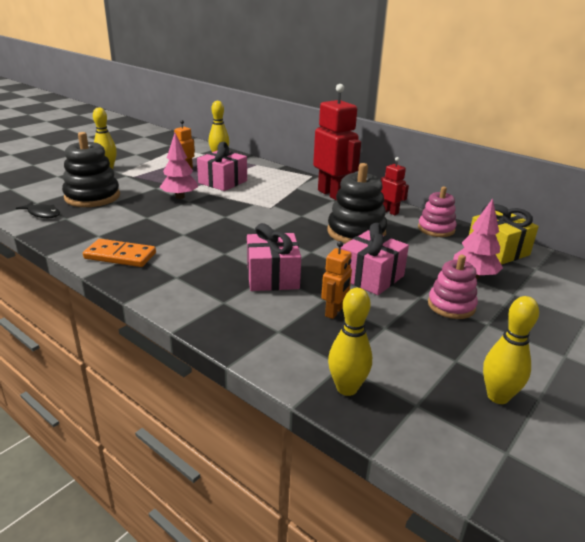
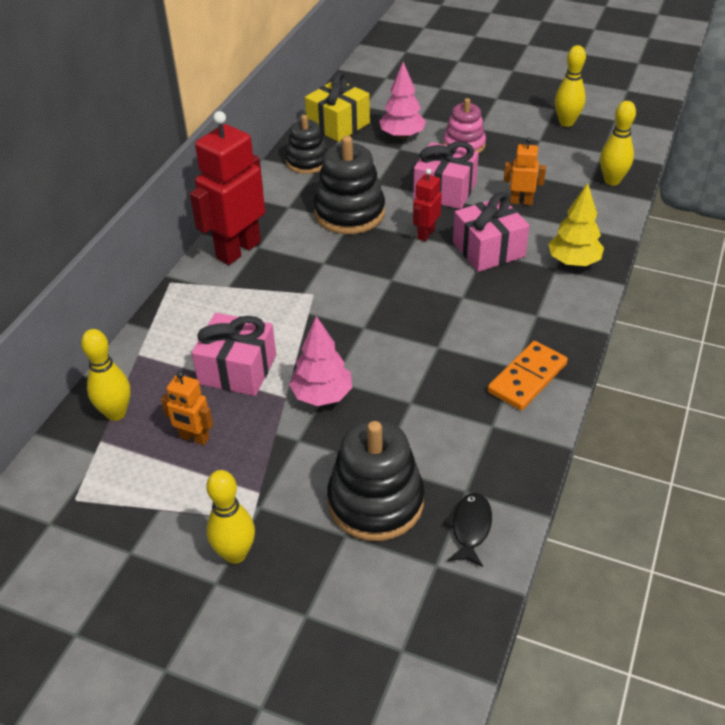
camera: 105 degrees left, 15 degrees up
(120, 256) = (527, 378): orange domino -> orange domino turned 45 degrees clockwise
(224, 313) = (573, 262): none -> yellow tree
(390, 212) = (275, 197): red robot -> red robot (425, 234)
(436, 229) = (307, 162): pink stacking toy -> black stacking toy

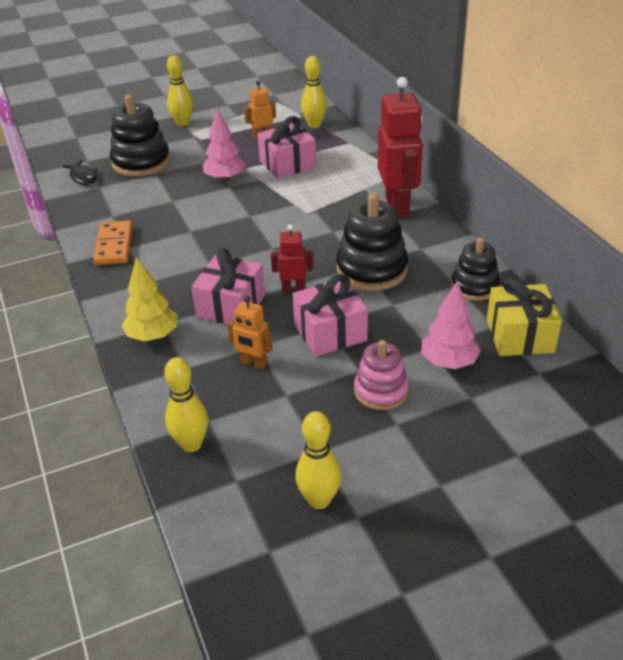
camera: 135 degrees right, 5 degrees down
(425, 234) = (293, 289): red robot -> red robot turned 75 degrees counterclockwise
(521, 201) = (253, 363): orange robot -> orange robot turned 60 degrees clockwise

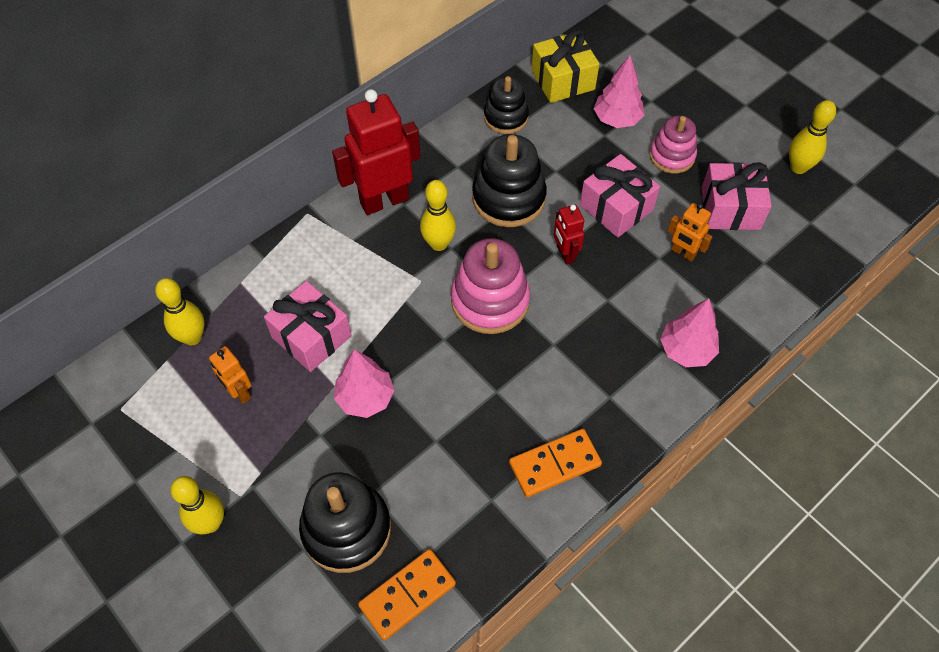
camera: 110 degrees left, 20 degrees up
(83, 177) = (407, 595): black fish -> orange domino
(153, 336) = (686, 350): yellow tree -> pink tree
(191, 444) = (795, 264): yellow bowling pin -> yellow bowling pin (438, 244)
(231, 306) = (613, 299): pink gift -> pink gift (730, 208)
(253, 363) = (683, 253): orange robot -> orange robot turned 120 degrees clockwise
(270, 241) = (490, 300): none -> pink stacking toy

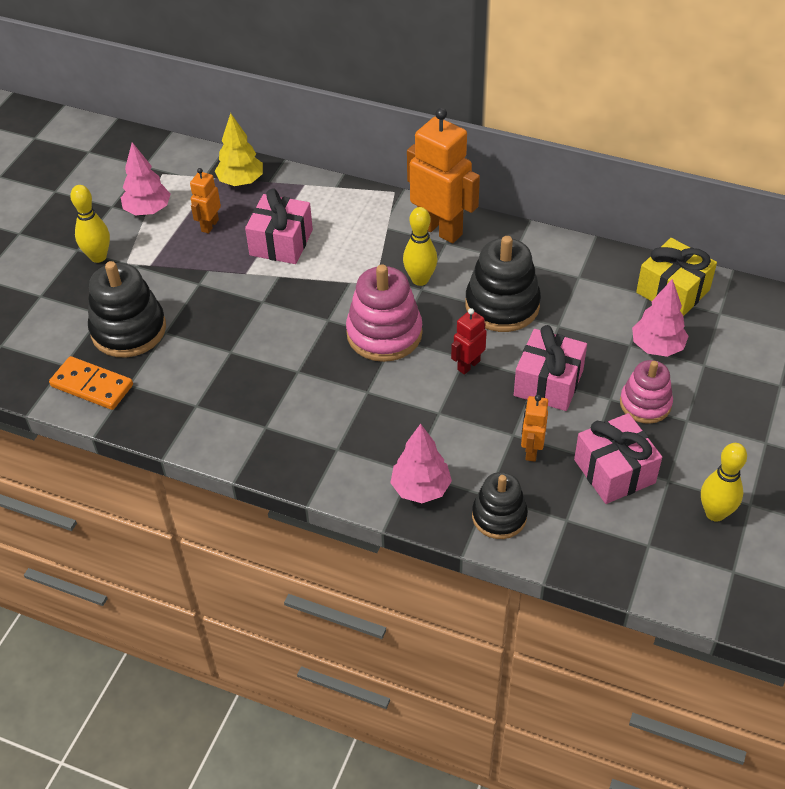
camera: 65 degrees right, 10 degrees down
(192, 337) = (241, 181): yellow bowling pin -> yellow tree
(365, 398) = (245, 295): pink tree -> pink tree (148, 210)
(384, 200) = (440, 230): red robot -> orange robot
(506, 117) = (593, 269): black stacking toy -> black stacking toy (499, 516)
(554, 464) = (250, 434): orange domino -> none

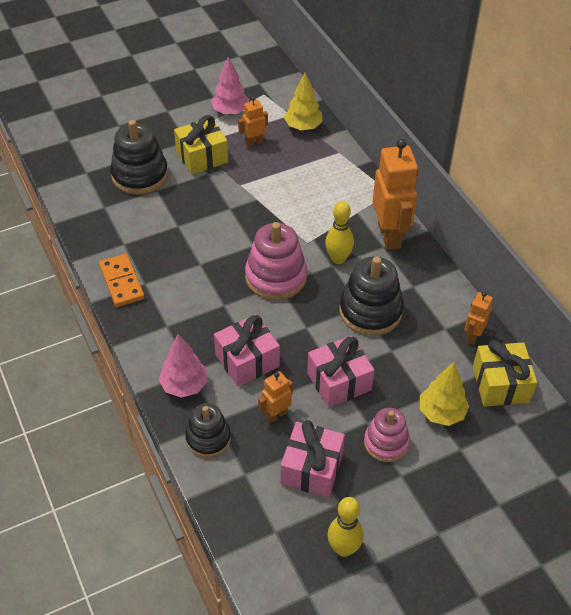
camera: 40 degrees right, 0 degrees up
(92, 385) = (86, 194): orange domino -> orange domino (122, 282)
(98, 257) = (173, 122): yellow bowling pin -> none
(173, 271) = (202, 157): none -> yellow gift
(281, 242) = (282, 180): pink gift -> pink gift (247, 360)
(468, 365) = (302, 333): red robot -> none
(607, 268) = (472, 336): none -> orange robot
(657, 347) = (441, 413): pink tree -> yellow tree

